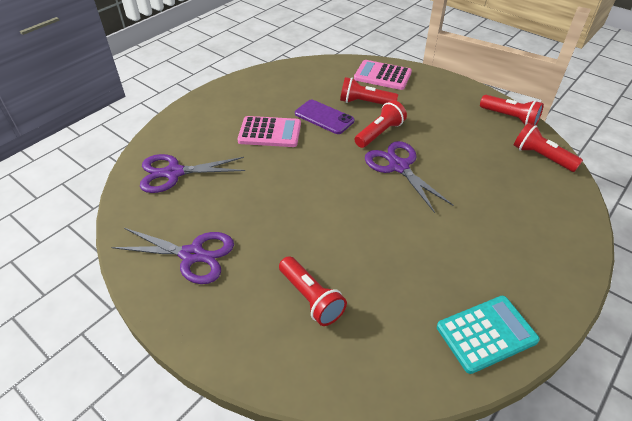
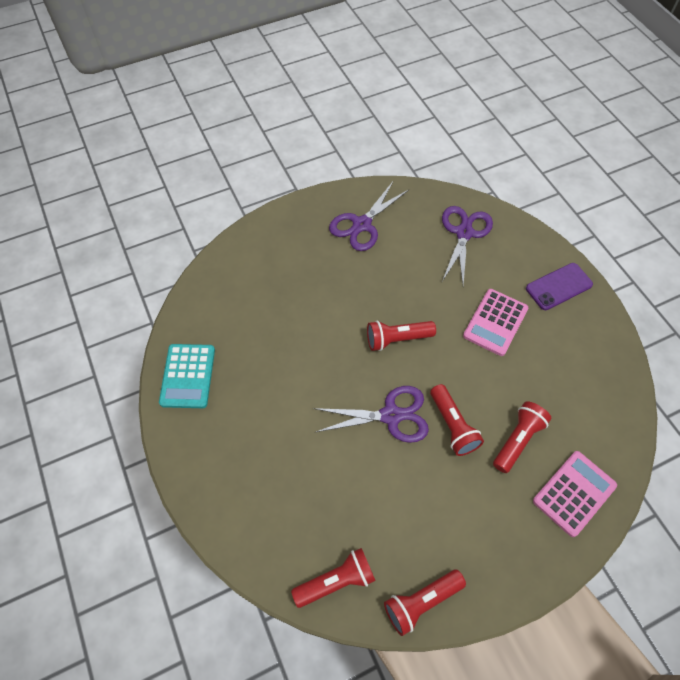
camera: 115 degrees right, 15 degrees up
(311, 298) = (282, 282): red flashlight -> red flashlight (397, 339)
(324, 117) = (504, 383): purple phone -> purple phone (558, 286)

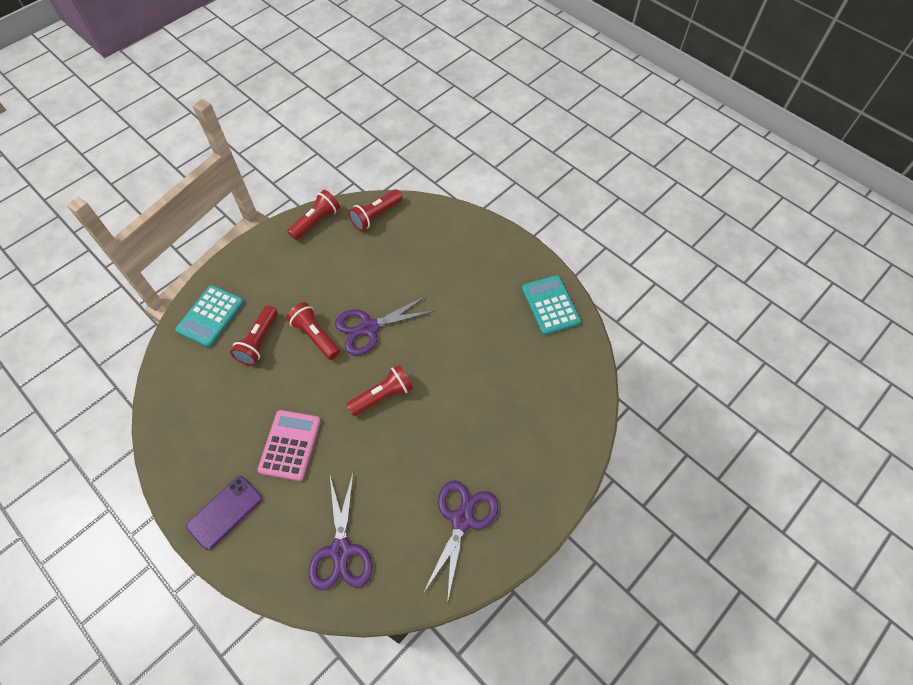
camera: 160 degrees right, 0 degrees up
(574, 493) = (210, 316): pink calculator -> turquoise calculator

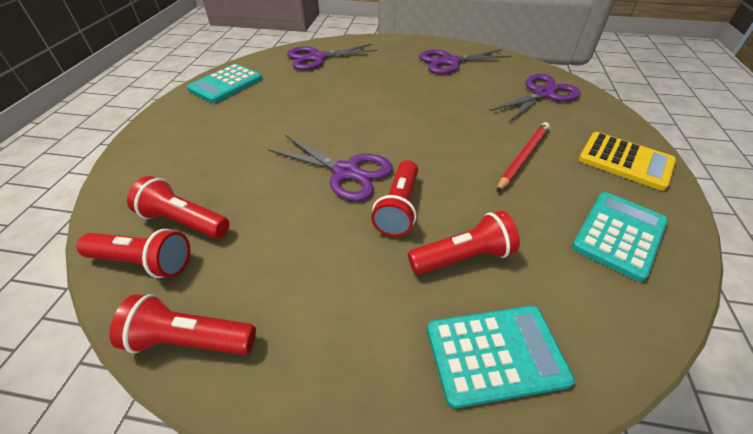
camera: 125 degrees left, 15 degrees down
(196, 431) = (619, 234): none -> turquoise calculator
(225, 512) = (625, 161): purple phone -> yellow calculator
(290, 445) = (523, 157): pink calculator -> red pencil
(382, 396) = (409, 129): red flashlight -> red flashlight (184, 221)
(558, 398) = (317, 58): none -> purple scissors

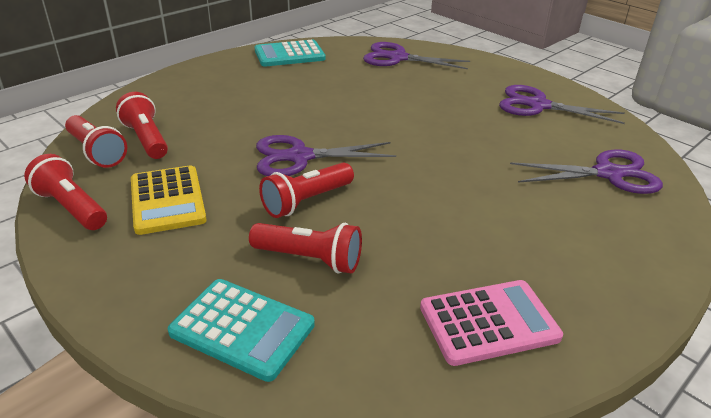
camera: 35 degrees right, 10 degrees down
(346, 172) = (299, 157): purple scissors -> purple scissors turned 105 degrees clockwise
(523, 157) = (487, 217): red pencil -> none
(619, 234) = (489, 322): turquoise calculator -> pink calculator
(625, 161) = (609, 273): yellow calculator -> yellow calculator (167, 200)

